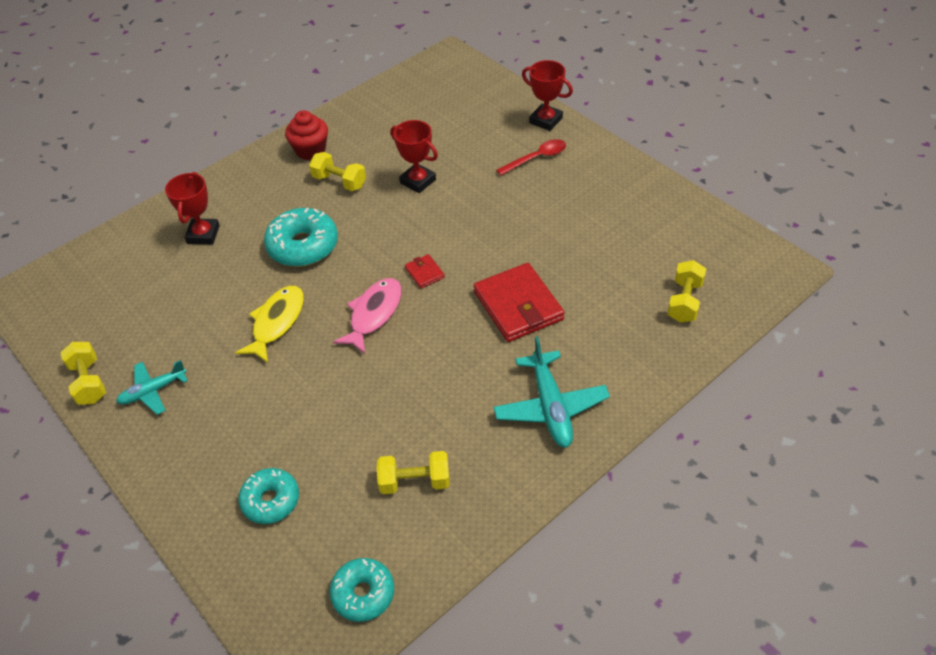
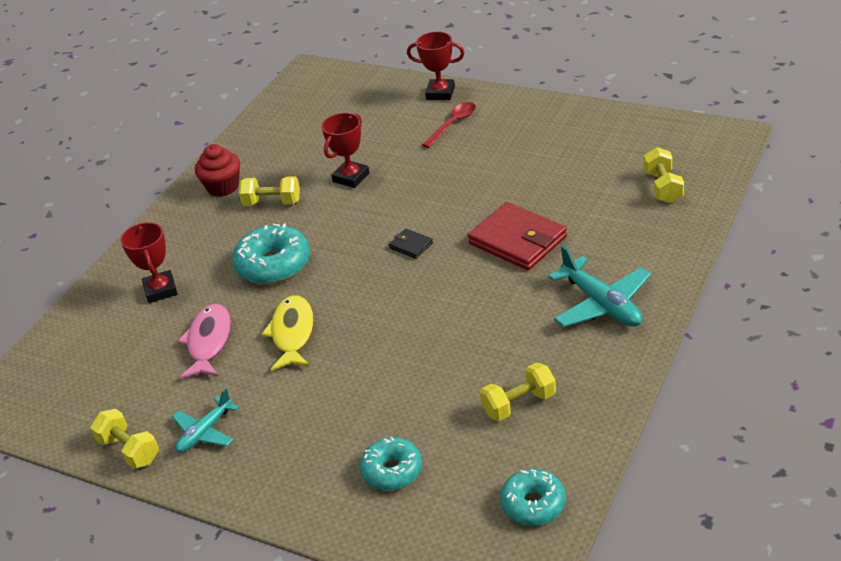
camera: 20 degrees left, 10 degrees down
(374, 314) = (385, 293): pink fish -> pink fish (208, 342)
(418, 181) = (351, 177): red trophy -> red trophy turned 75 degrees counterclockwise
(424, 273) = (411, 245): red wallet -> black wallet

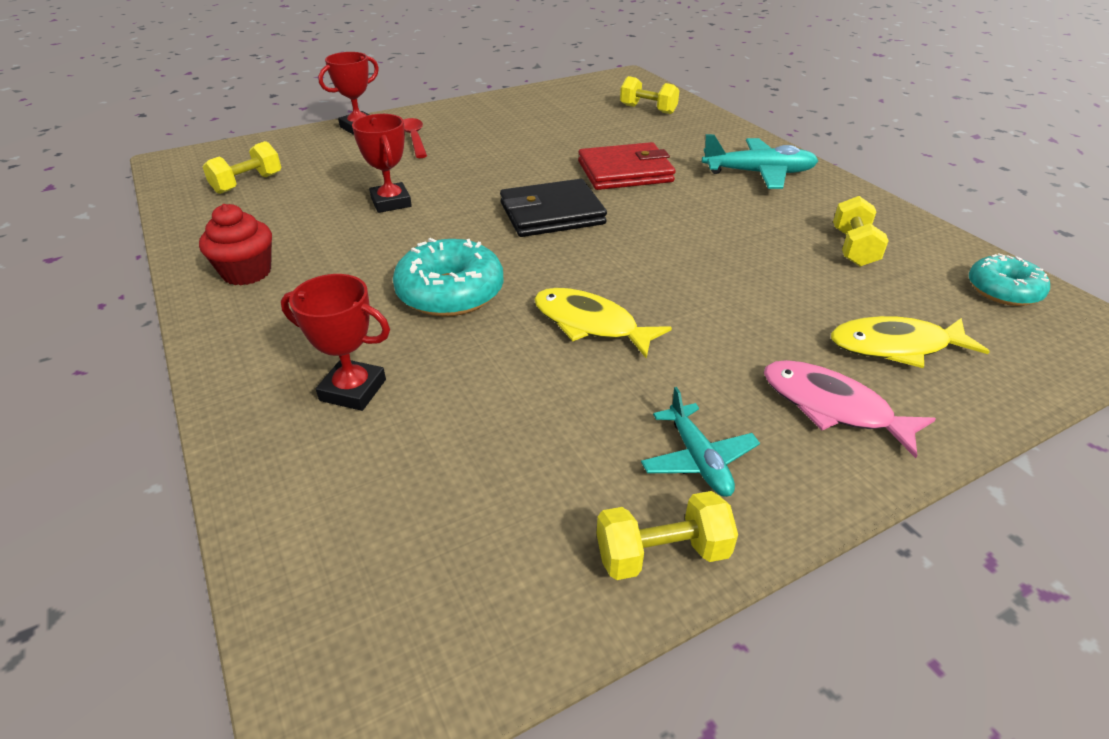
camera: 60 degrees left, 0 degrees up
(208, 342) = (520, 389): pink fish -> pink fish (832, 407)
(272, 202) = (340, 254): yellow dumbbell -> yellow dumbbell (248, 183)
(392, 471) = (895, 346): turquoise donut -> yellow fish
(411, 245) = (552, 213): black wallet -> black wallet, size x2.20

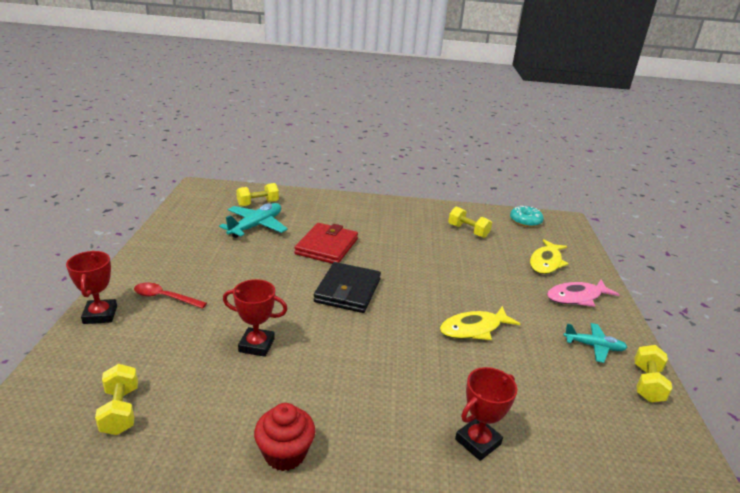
camera: 60 degrees left, 10 degrees down
(450, 292) = (402, 364): turquoise donut -> none
(759, 173) = (376, 215): turquoise plane -> turquoise plane (256, 226)

